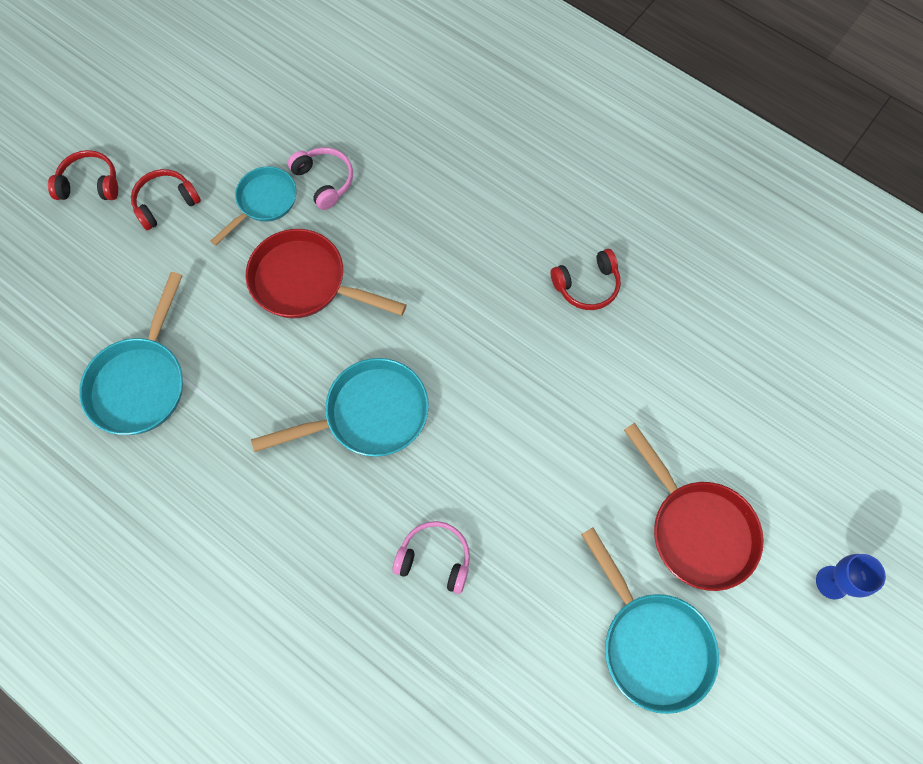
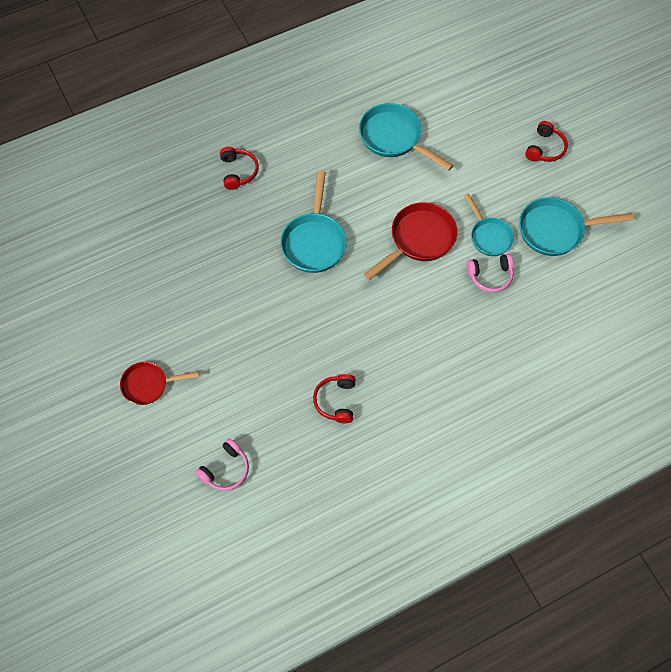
camera: 115 degrees right, 5 degrees down
(166, 203) = (513, 183): red headphones -> red headphones (238, 171)
(435, 558) = (213, 242): pink headphones -> pink headphones (226, 470)
(651, 643) = (105, 328): turquoise pan -> turquoise pan (556, 230)
(697, 529) = (149, 385): red pan -> red pan, size x0.65
(832, 582) = (75, 444): blue goblet -> none

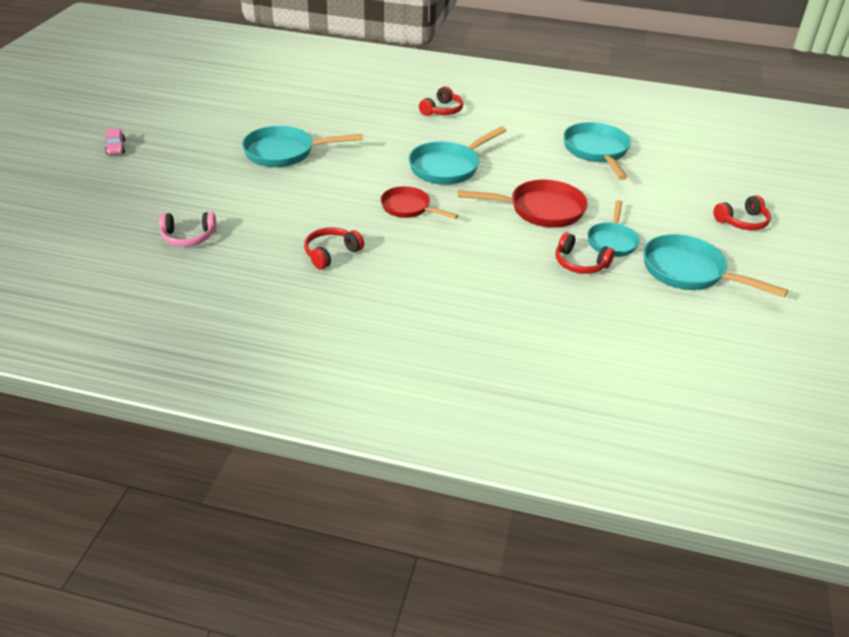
camera: 40 degrees right, 25 degrees down
(45, 427) = (116, 147): none -> pink car
(149, 385) = (212, 167): red pan -> red pan (409, 208)
(182, 323) = (285, 153): none -> turquoise pan
(490, 276) = (580, 263): pink headphones -> red headphones

